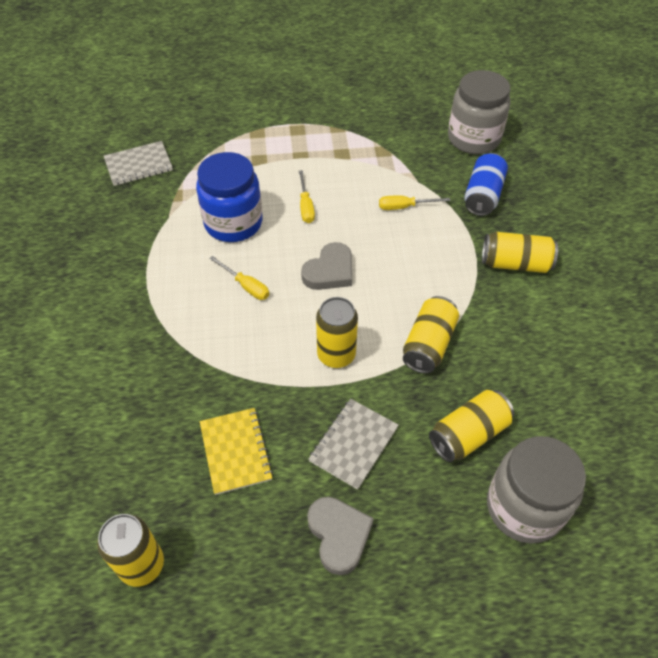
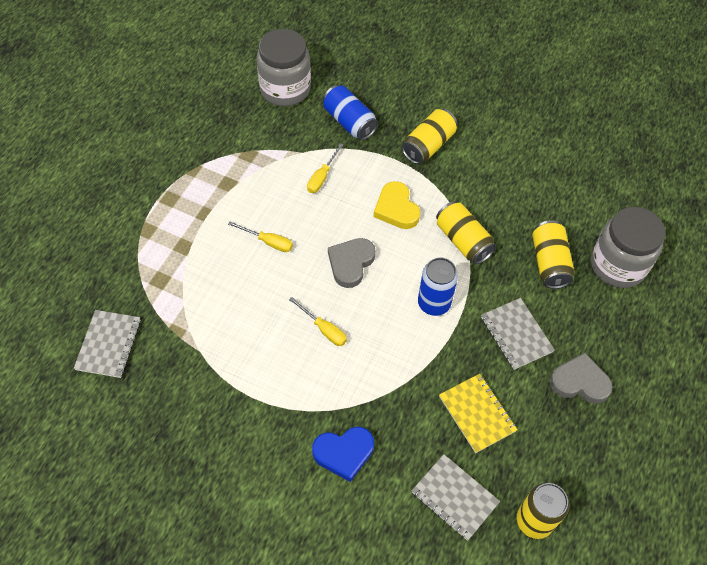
camera: 60 degrees left, 5 degrees up
(129, 362) = (344, 453): none -> blue heart
(130, 475) = (454, 498): none -> grey notebook
(233, 223) = (245, 304): blue jar -> none
(236, 451) = (477, 414): yellow notebook -> yellow notebook turned 45 degrees clockwise
(246, 286) = (324, 329): yellow screwdriver -> yellow screwdriver turned 60 degrees clockwise
(330, 271) = (351, 263): grey heart -> grey heart turned 135 degrees counterclockwise
(336, 355) = (434, 303): yellow can -> blue can
(419, 275) = (396, 209): none -> yellow heart

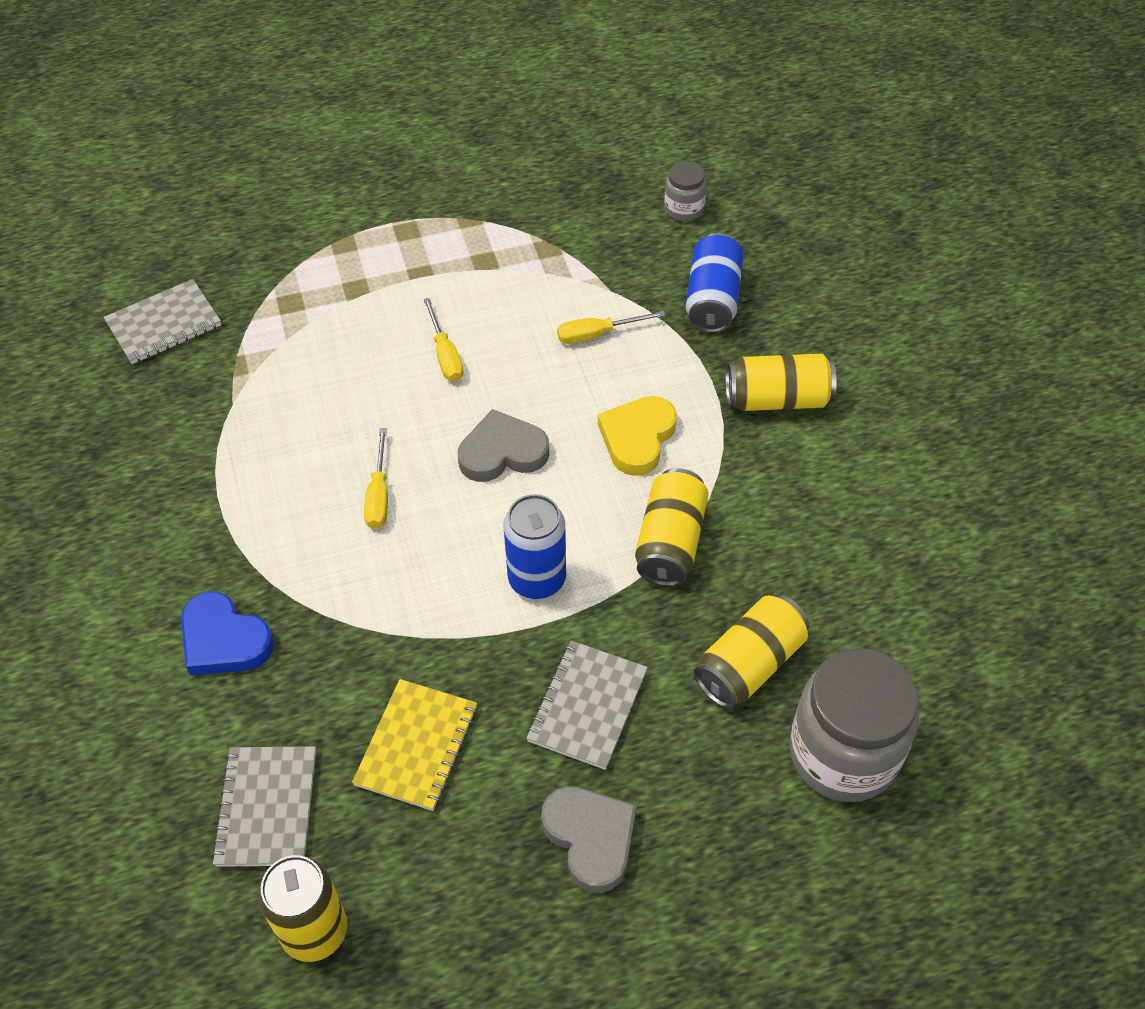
camera: 50 degrees right, 5 degrees down
(285, 89) = (683, 209): grey jar -> grey jar, size x0.48

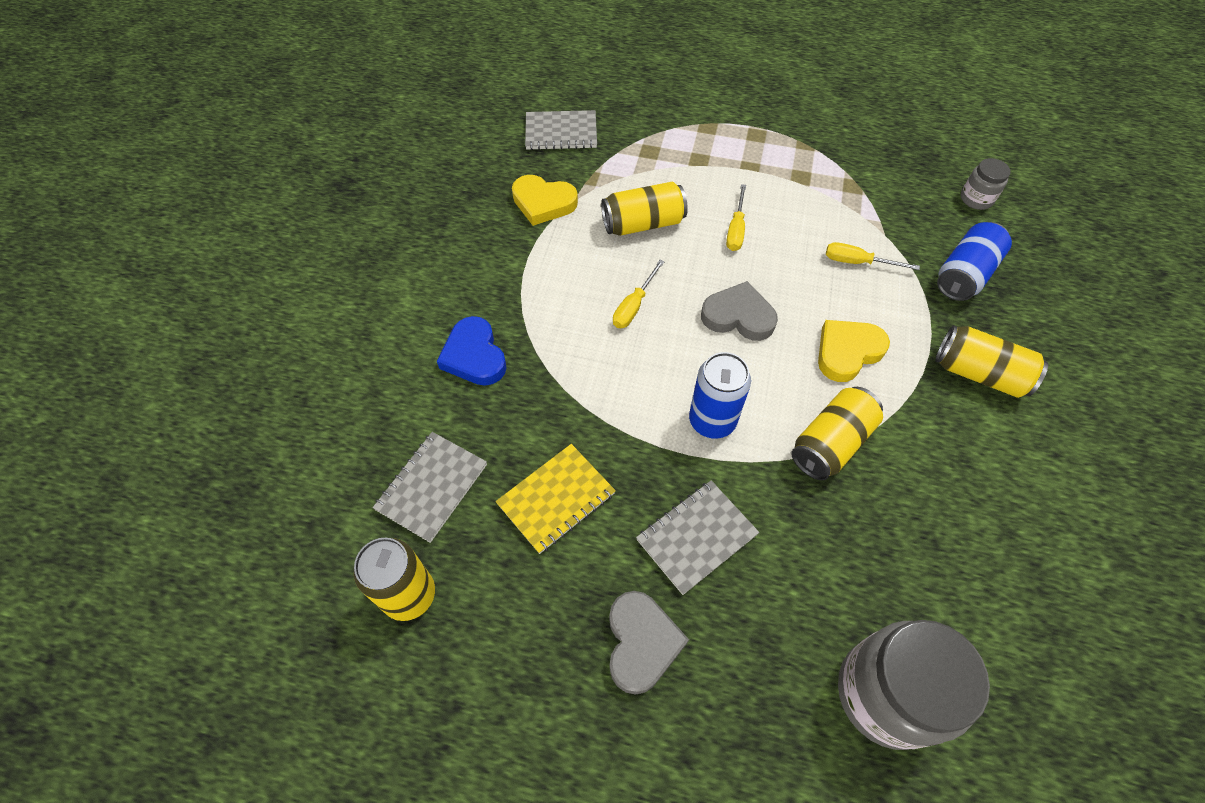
camera: 30 degrees right, 5 degrees up
(196, 422) = (543, 203): none -> yellow heart
(749, 664) = (844, 573): yellow can -> yellow can (643, 223)

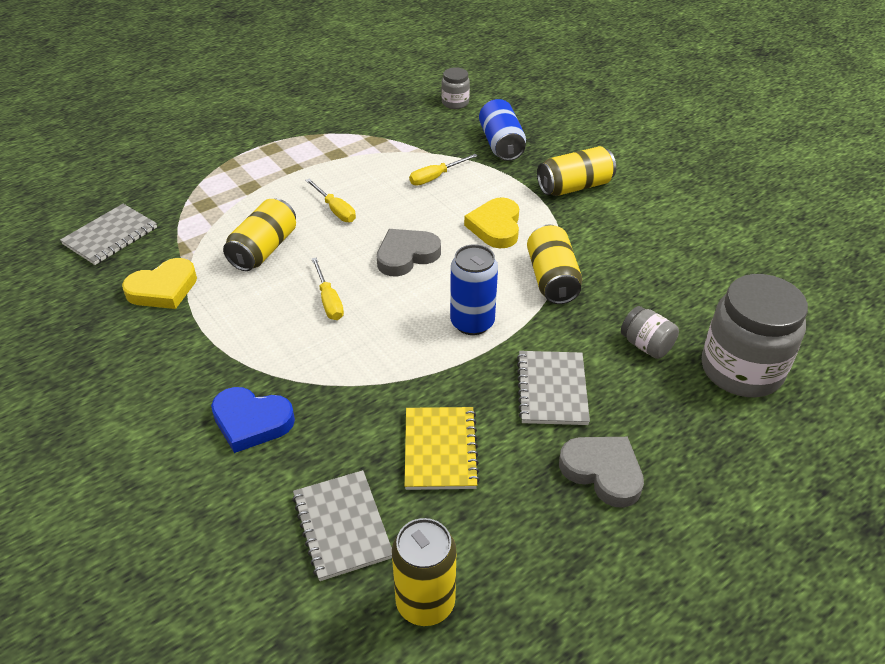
camera: 50 degrees left, 15 degrees down
(829, 581) = (646, 345): none -> grey jar

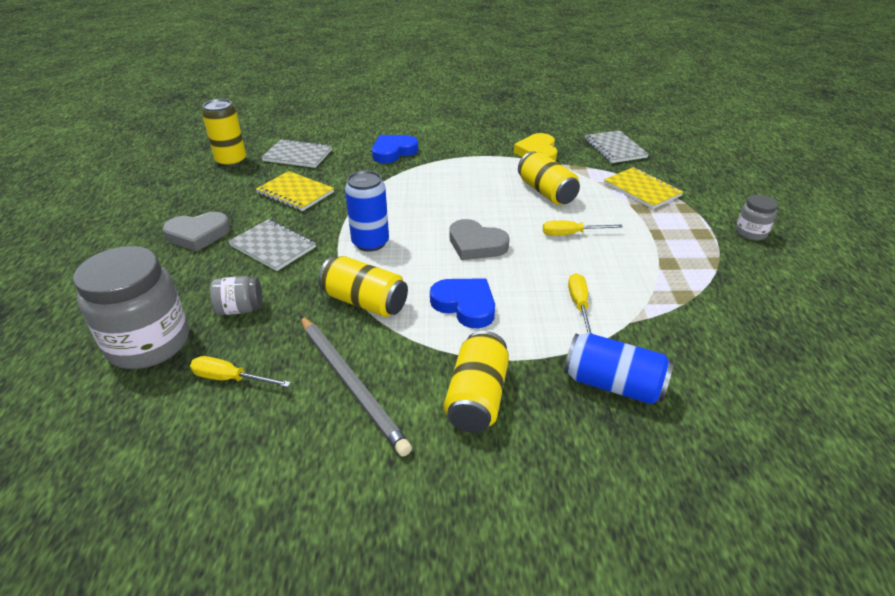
camera: 125 degrees right, 5 degrees down
(209, 194) = (642, 189): none -> yellow notebook
(328, 301) = (462, 199): yellow screwdriver -> yellow screwdriver (230, 378)
(406, 255) = (476, 244): grey heart -> grey heart turned 120 degrees clockwise
(455, 103) = (747, 394): grey jar -> grey jar (750, 233)
(495, 227) = (465, 305): yellow heart -> blue heart
(632, 240) = (351, 384): none -> grey pencil

